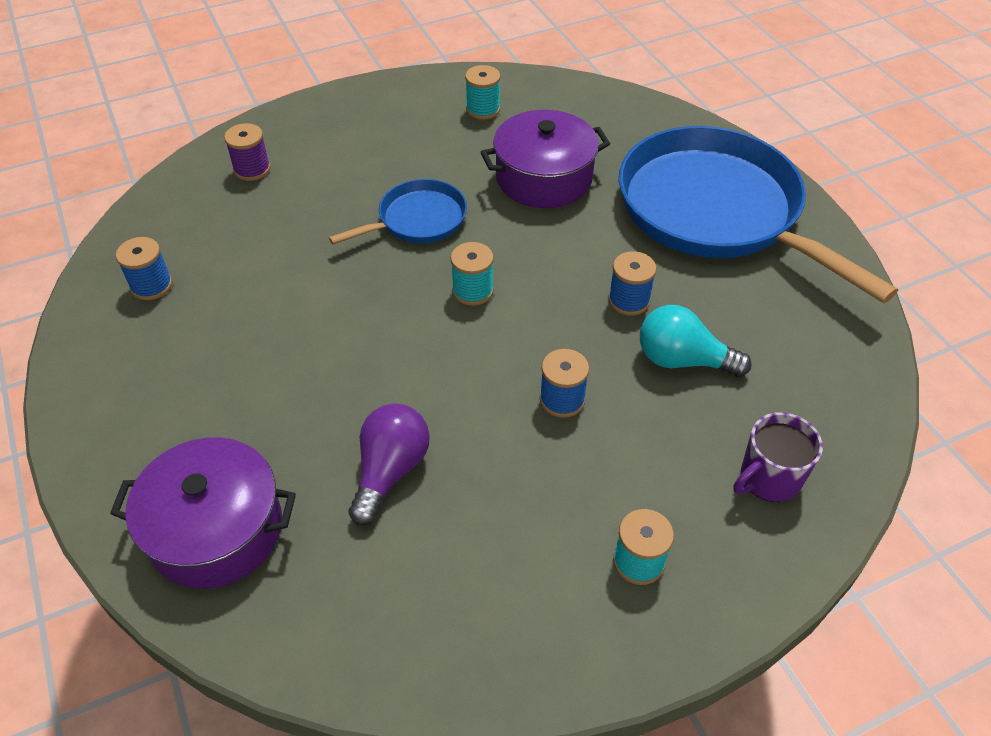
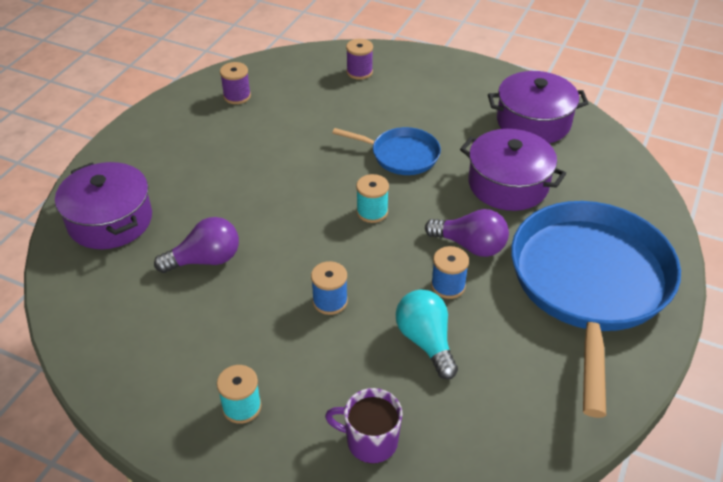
camera: 50 degrees right, 5 degrees down
(151, 286) = (237, 96): blue spool -> purple spool
(483, 109) = (533, 122): turquoise spool -> purple pot
(594, 253) = (470, 246): none -> purple light bulb

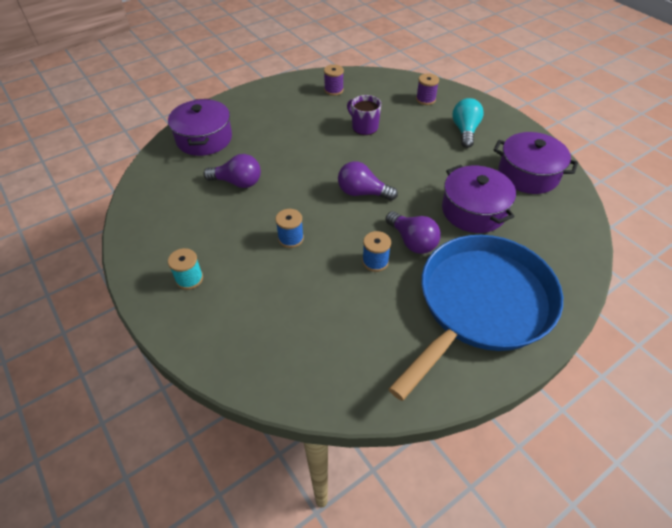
camera: 30 degrees right, 5 degrees up
(370, 441) = (246, 337): purple mug -> purple mug (364, 127)
(372, 212) = (362, 193): turquoise spool -> purple light bulb
(401, 155) = (411, 163): blue pan -> none
(426, 341) = (331, 291): turquoise light bulb -> turquoise light bulb (465, 131)

